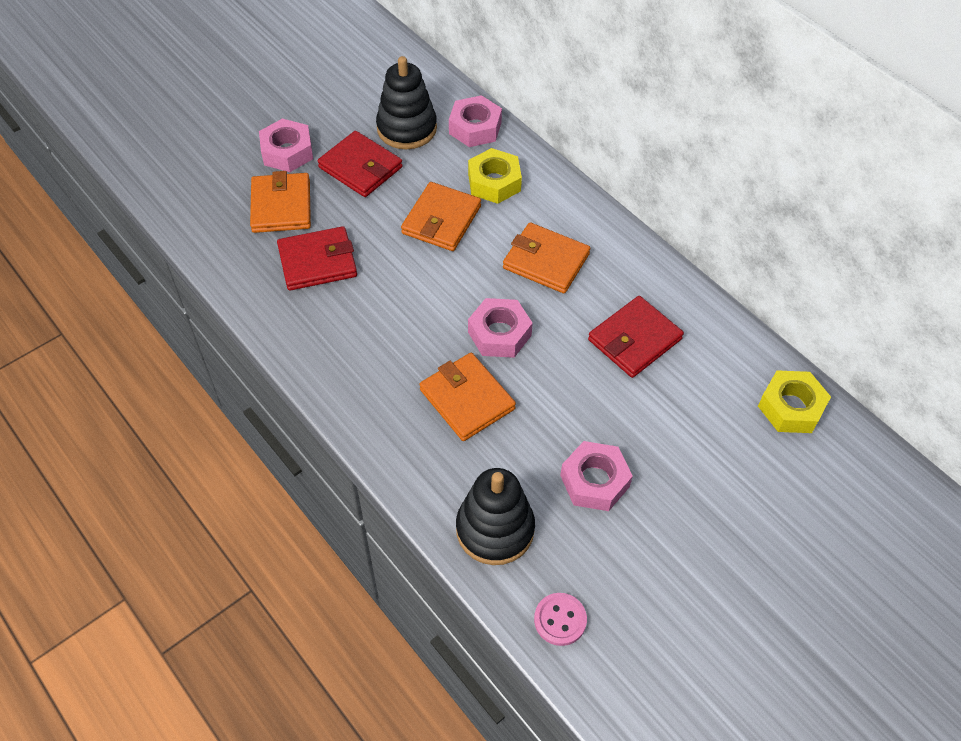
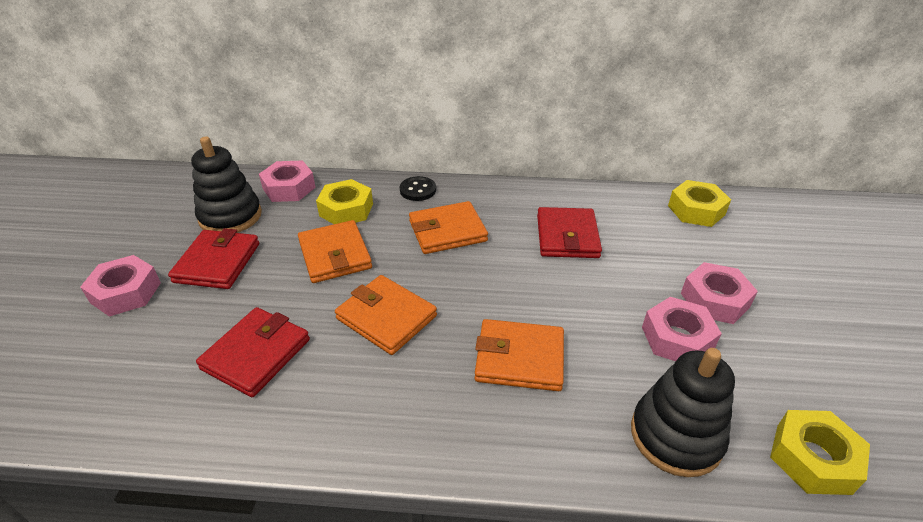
camera: 45 degrees left, 15 degrees down
(281, 206) = (165, 336): orange wallet -> orange wallet (386, 317)
(360, 167) = (217, 262): red wallet -> red wallet turned 75 degrees counterclockwise
(499, 334) = (479, 296): pink nut -> pink nut (714, 300)
(560, 620) = (813, 458): pink button -> yellow nut
(572, 203) = (418, 190): none -> black button

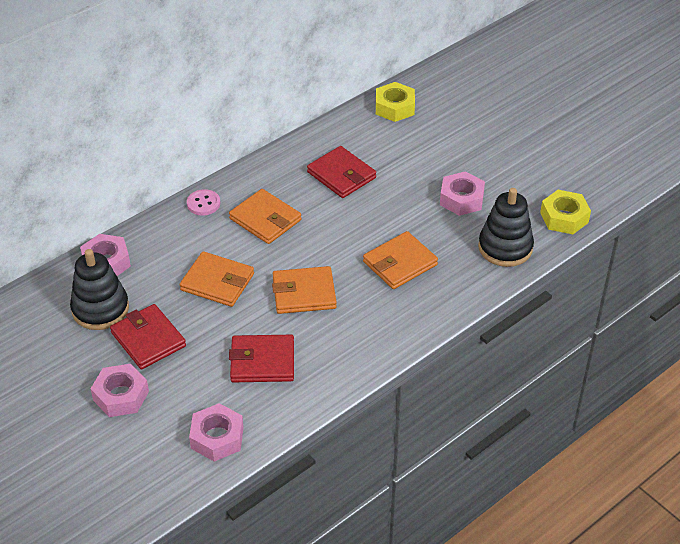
camera: 45 degrees left, 5 degrees up
(256, 354) = (262, 361): red wallet -> red wallet turned 75 degrees counterclockwise
(346, 210) = (176, 250): yellow nut -> none
(418, 190) = (203, 203): black button -> pink button
(447, 231) = (265, 219): orange wallet -> orange wallet turned 75 degrees counterclockwise
(714, 300) = (459, 164): pink nut -> pink nut (217, 438)

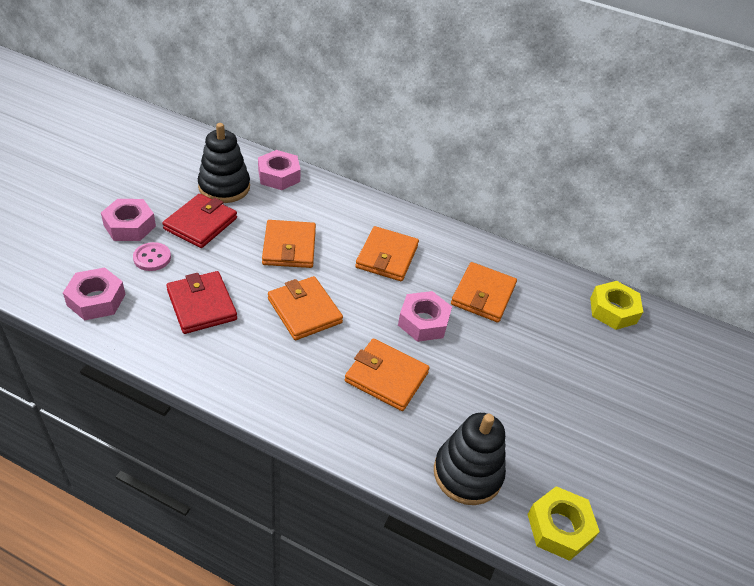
camera: 60 degrees right, 0 degrees up
(203, 203) = (381, 211): pink button -> pink button (152, 258)
(341, 175) = (483, 295): red wallet -> orange wallet
(461, 199) = (518, 408): pink nut -> pink nut (423, 322)

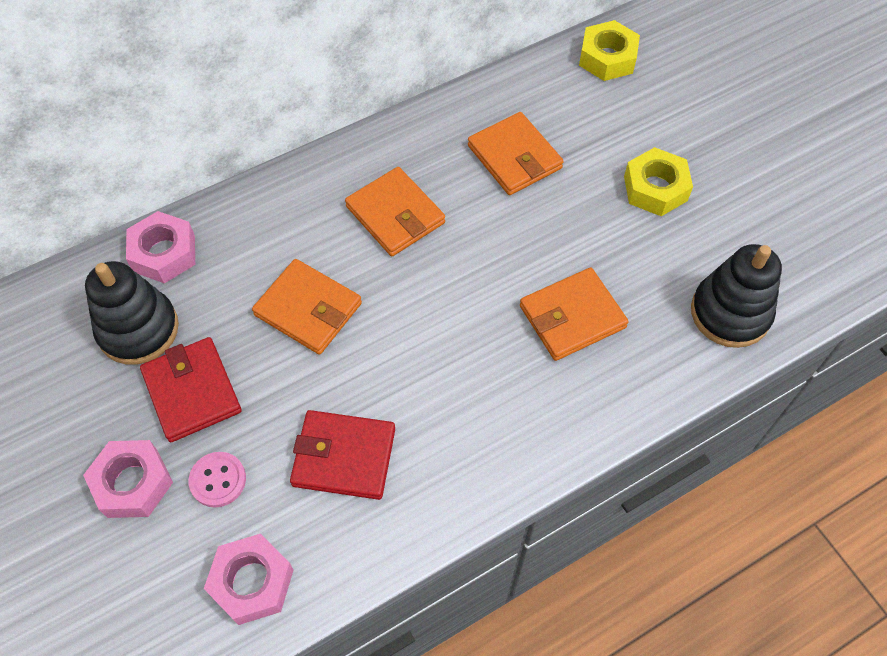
camera: 50 degrees left, 15 degrees up
(304, 310) = (426, 347): orange wallet -> none
(423, 322) = (517, 236): pink nut -> none
(559, 527) = (824, 274): yellow nut -> yellow nut (655, 188)

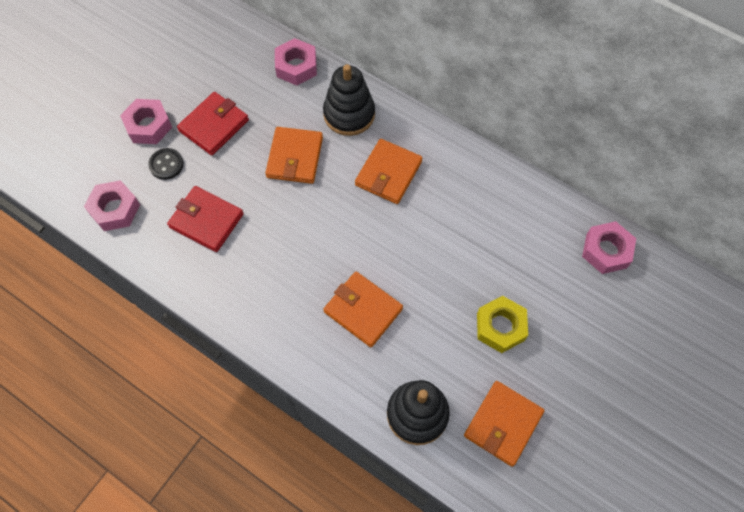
camera: 65 degrees right, 5 degrees up
(138, 329) = (241, 80): black stacking toy -> black stacking toy (349, 114)
(218, 480) = (166, 164): pink button -> black button
(344, 457) = (206, 220): red wallet -> red wallet turned 45 degrees counterclockwise
(514, 157) = (475, 224): orange wallet -> orange wallet (503, 424)
(607, 58) = (606, 251): yellow nut -> pink nut

